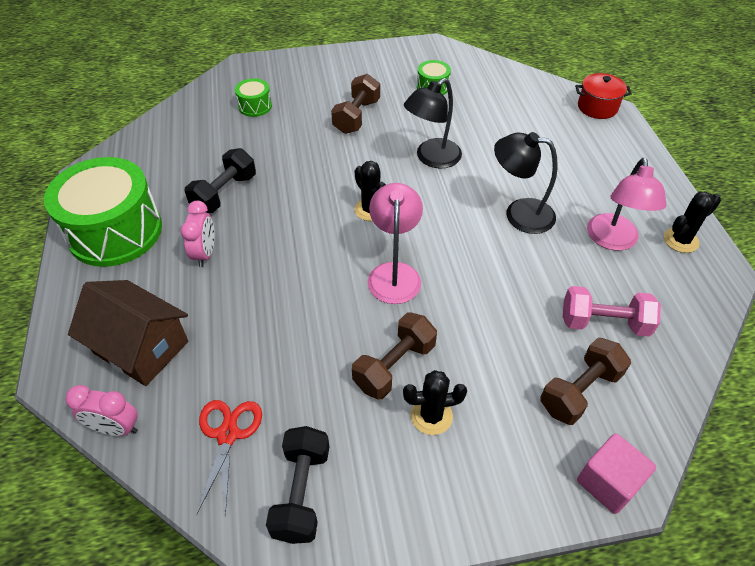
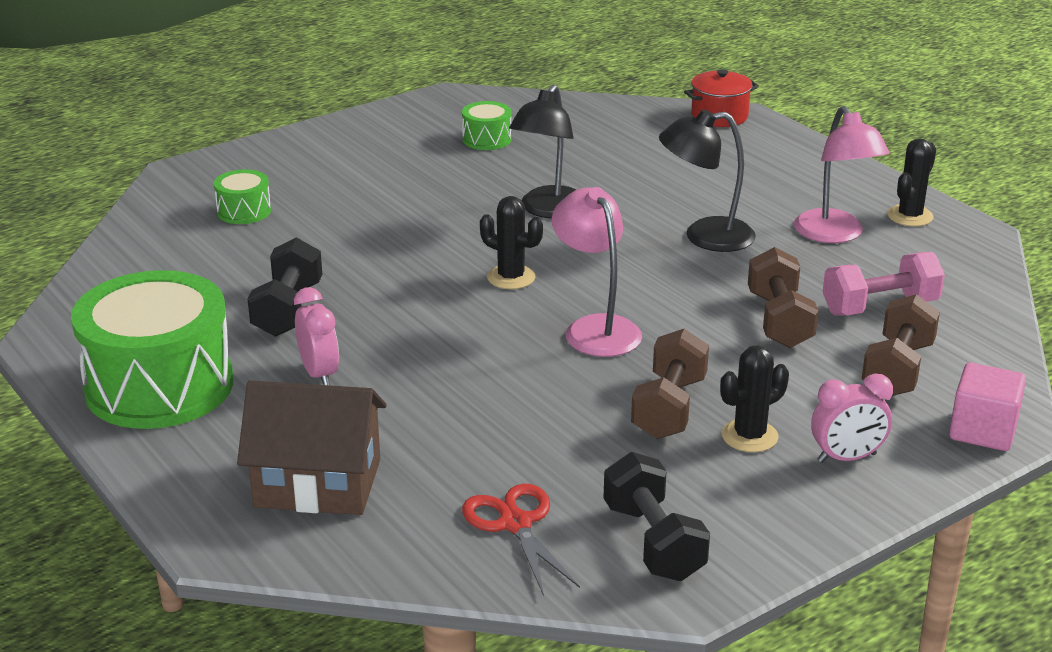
camera: 25 degrees left, 20 degrees down
(116, 428) = (359, 562): pink clock -> pink clock (847, 458)
(356, 116) = (406, 191): brown dumbbell -> brown dumbbell (779, 320)

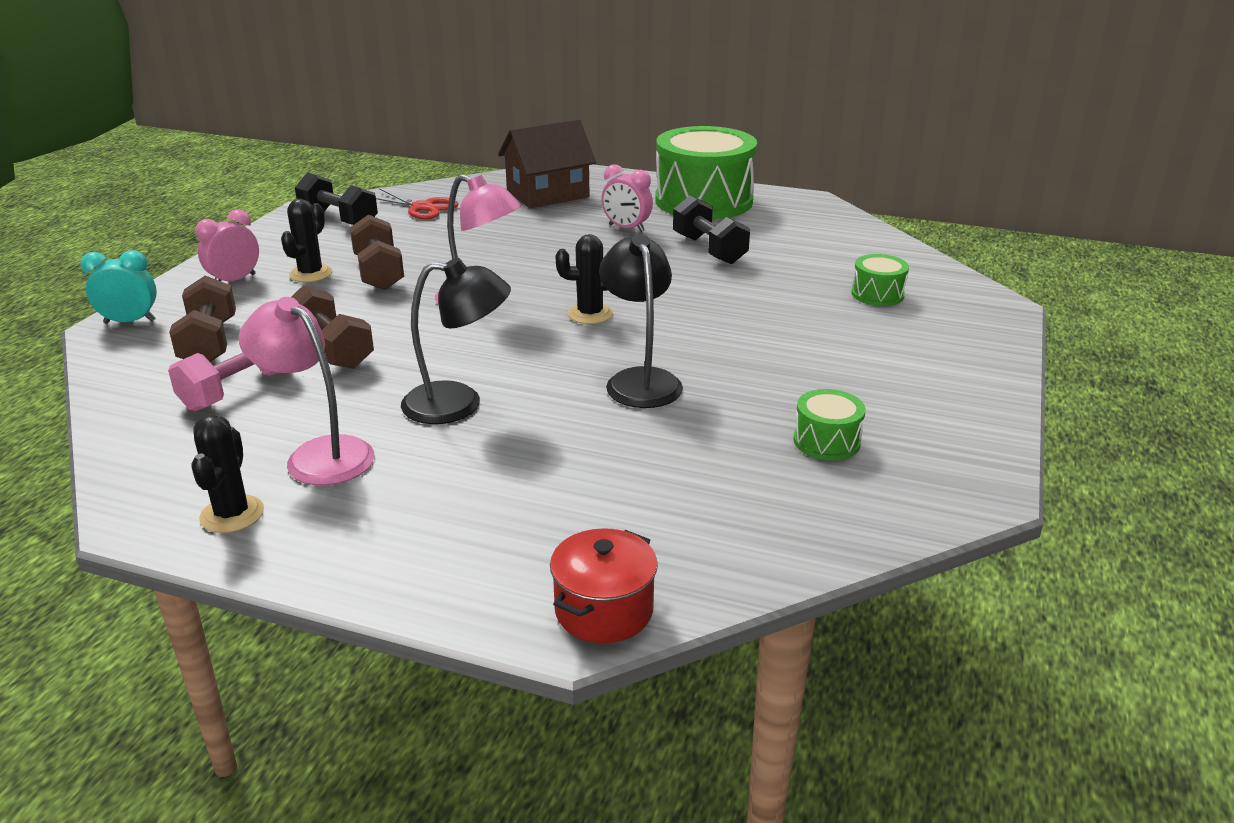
camera: 145 degrees right, 0 degrees up
(705, 237) = (458, 404): black lamp -> black lamp turned 45 degrees clockwise
(982, 431) = (130, 322): pink cube -> turquoise clock

